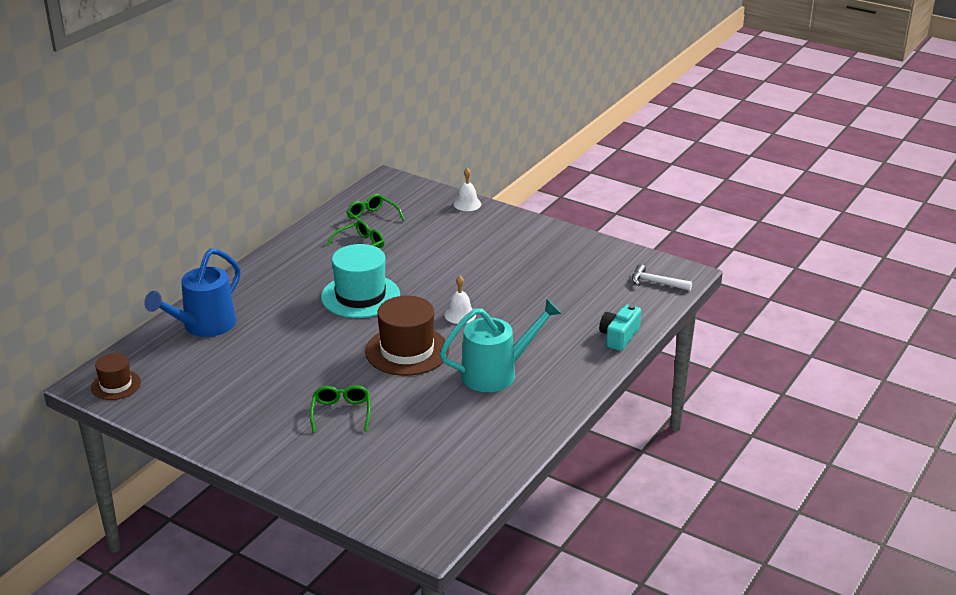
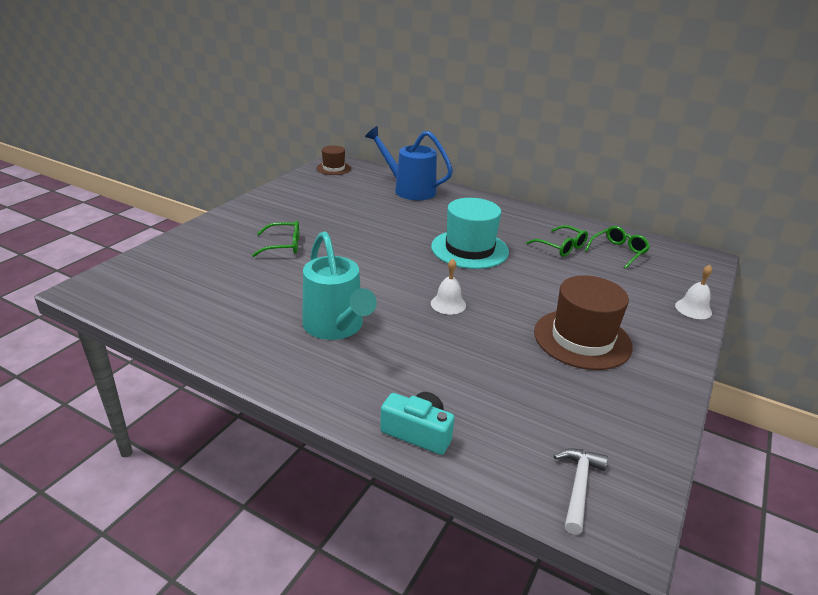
camera: 85 degrees right, 0 degrees up
(407, 351) = (378, 274): brown hat -> brown hat (582, 339)

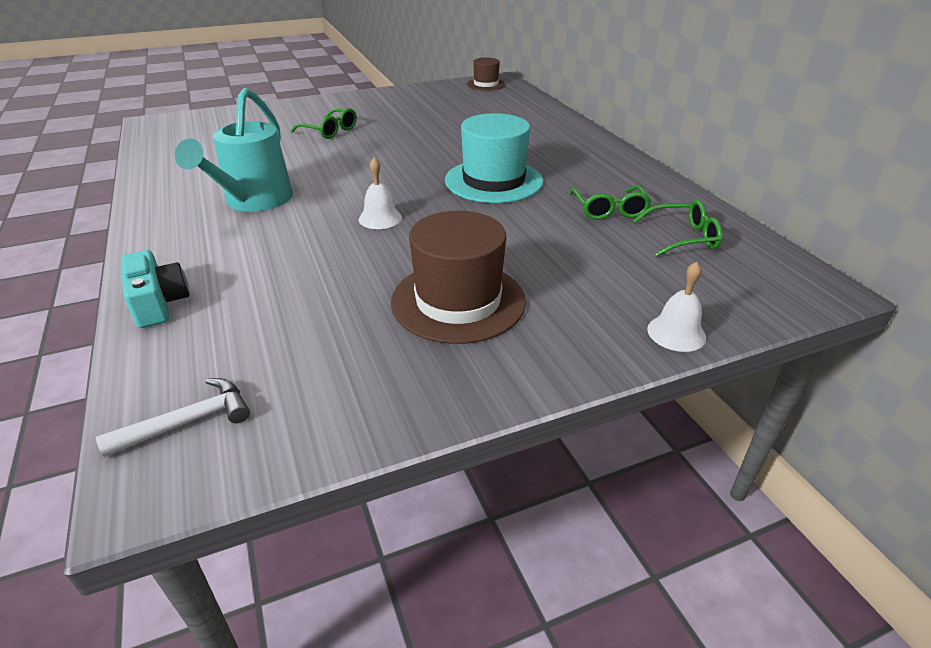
camera: 40 degrees right, 5 degrees up
(409, 189) = (528, 116): blue watering can -> none

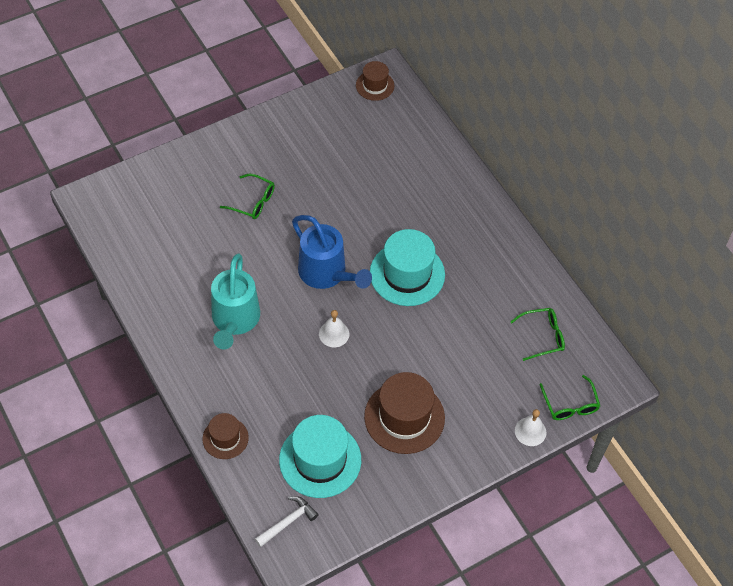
camera: 10 degrees left, 20 degrees up
(159, 303) = (225, 438): turquoise camera -> brown hat
(296, 340) = (320, 460): none -> turquoise hat
(392, 176) = (327, 274): none -> blue watering can
(609, 210) = (494, 307): green glasses -> green glasses (570, 405)

